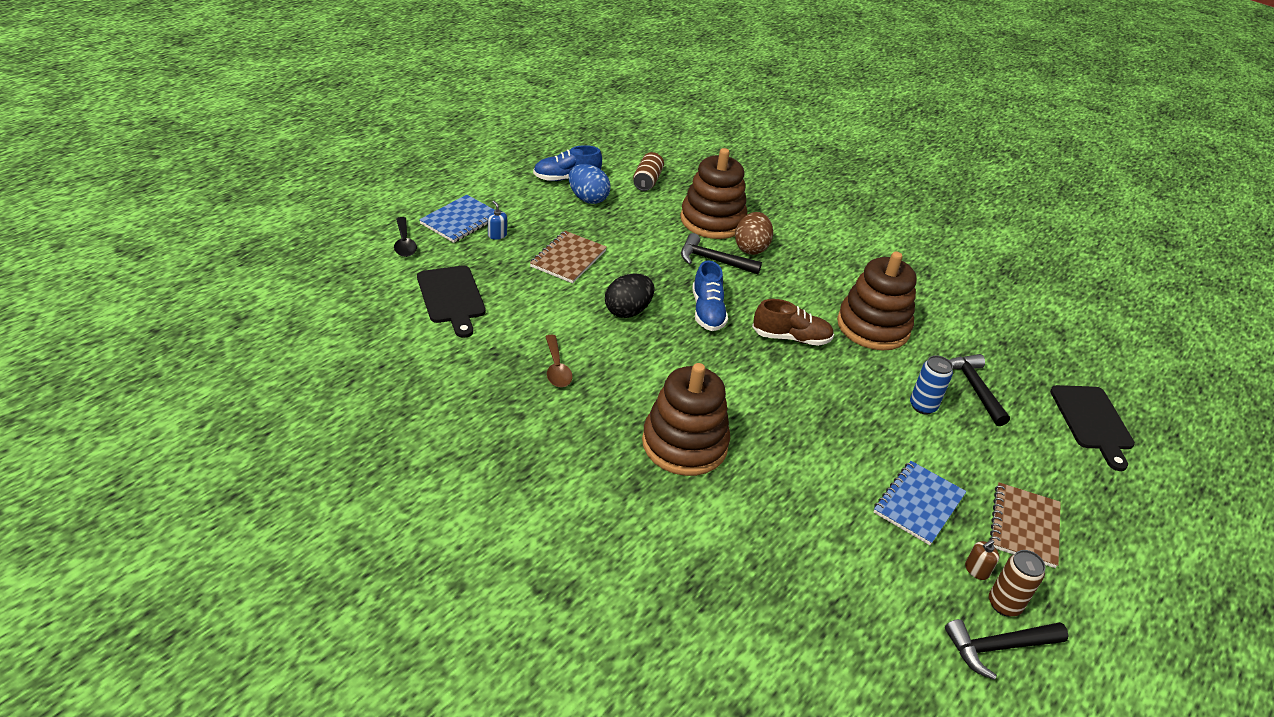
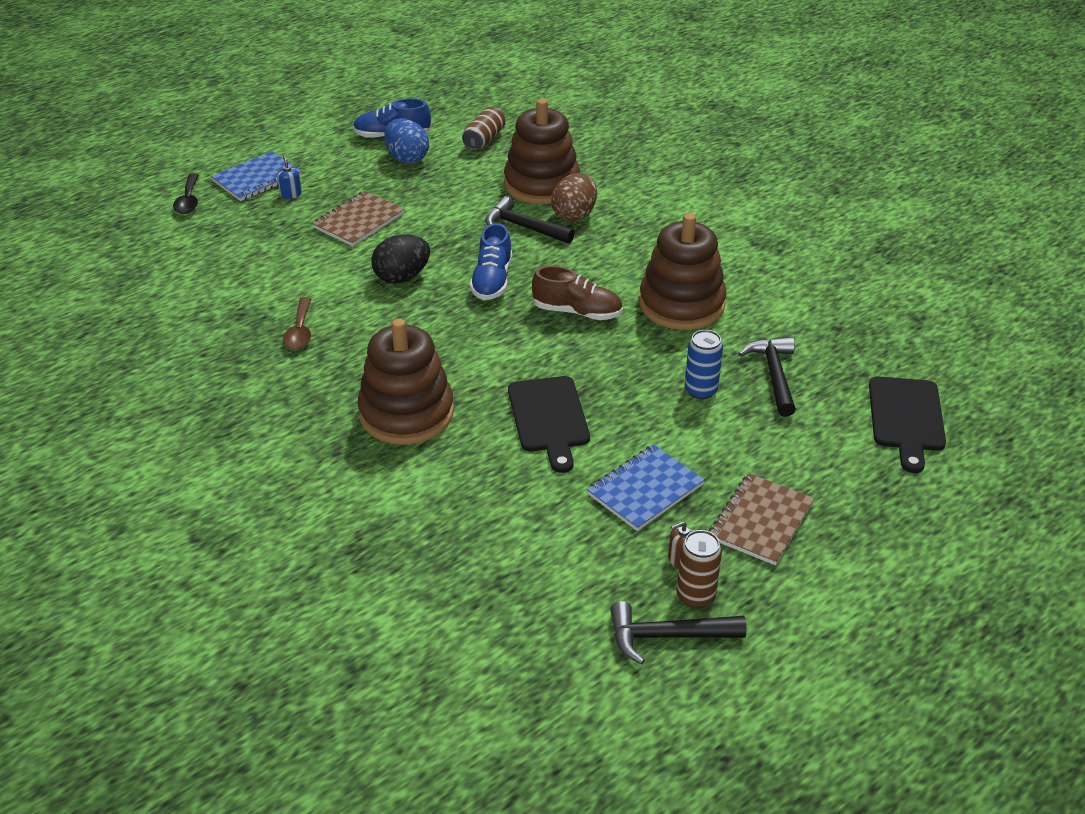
camera: 15 degrees right, 0 degrees up
(451, 298) = (217, 257): black cutting board -> black cutting board (549, 418)

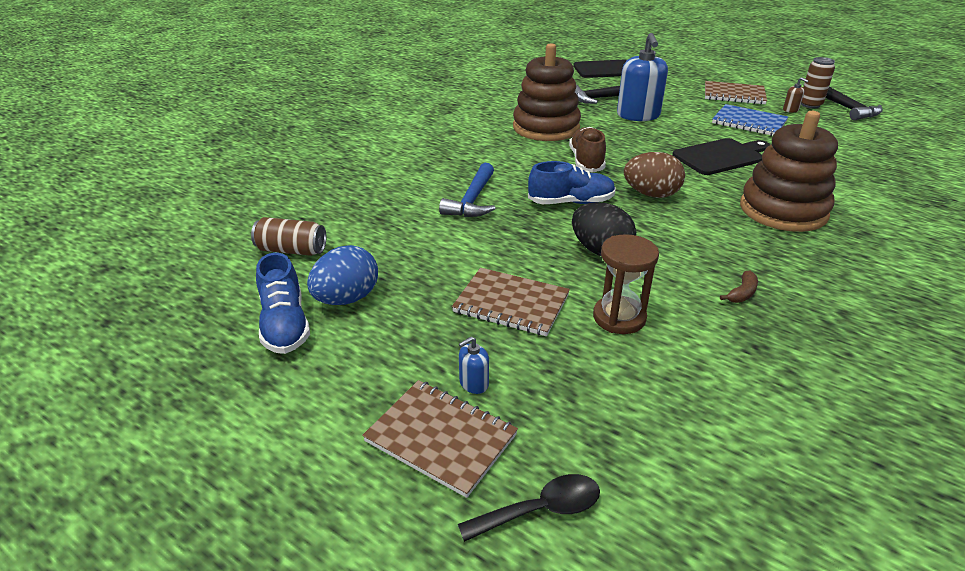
camera: 105 degrees left, 5 degrees down
(257, 179) = (441, 438): blue notebook -> brown notebook
(300, 331) = (742, 293): brown spoon -> brown banana
(312, 263) = (619, 317): none -> brown hourglass
(523, 227) = (472, 200): black hammer -> blue hammer
(542, 184) = (387, 202): brown stacking toy -> none
(574, 215) = (439, 179): brown egg -> brown egg (651, 194)
(700, 390) = (638, 115): blue can -> blue soap dispenser

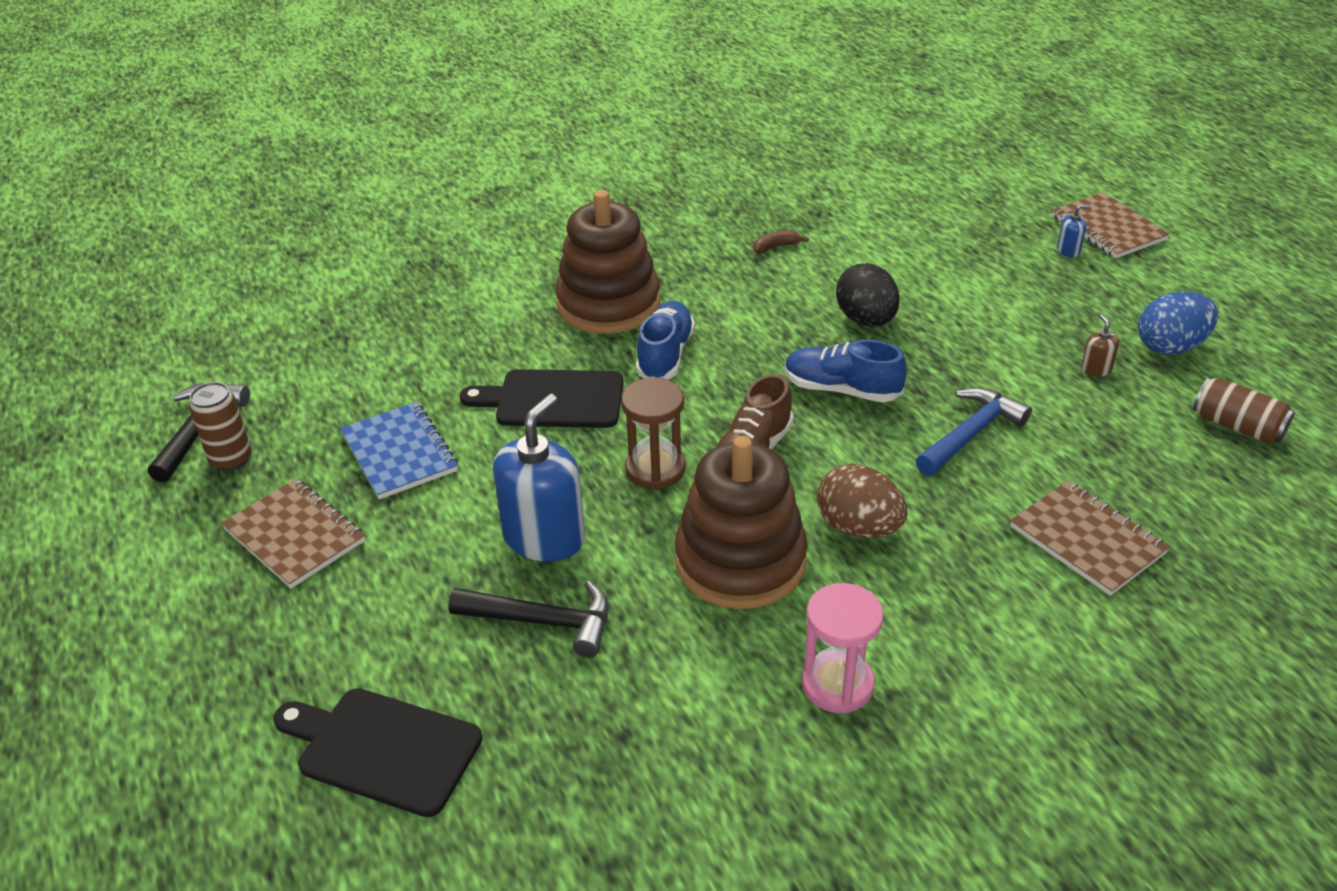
camera: 150 degrees left, 5 degrees up
(285, 325) = (1237, 339): blue shoe -> blue shoe (665, 355)
(472, 109) = (837, 684): none -> pink hourglass
(511, 304) = (1000, 296): brown notebook -> brown notebook (1087, 540)
(540, 510) = (1056, 184): black spoon -> none
(619, 317) = (908, 259): brown hourglass -> brown hourglass (655, 469)
(651, 194) = (728, 370): brown egg -> brown egg (858, 527)
(790, 110) = (284, 458): brown soap dispenser -> brown soap dispenser (1096, 369)

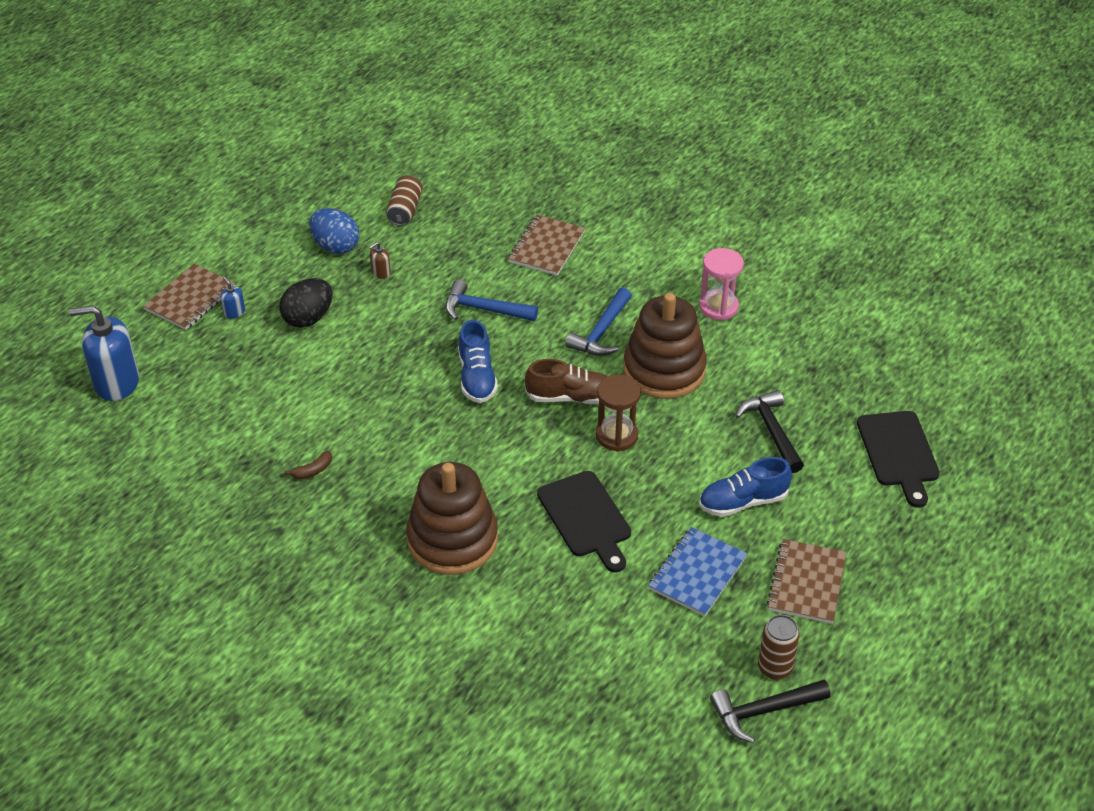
camera: 120 degrees left, 5 degrees up
(544, 537) = (712, 460): blue soap dispenser -> blue soap dispenser (116, 382)
(665, 355) = (496, 479): blue shoe -> blue shoe (743, 502)
(776, 247) = (313, 470): brown banana -> brown banana turned 75 degrees counterclockwise
(858, 527) = (601, 332): brown egg -> blue hammer
(866, 320) = (387, 389): black egg -> black egg (308, 318)

